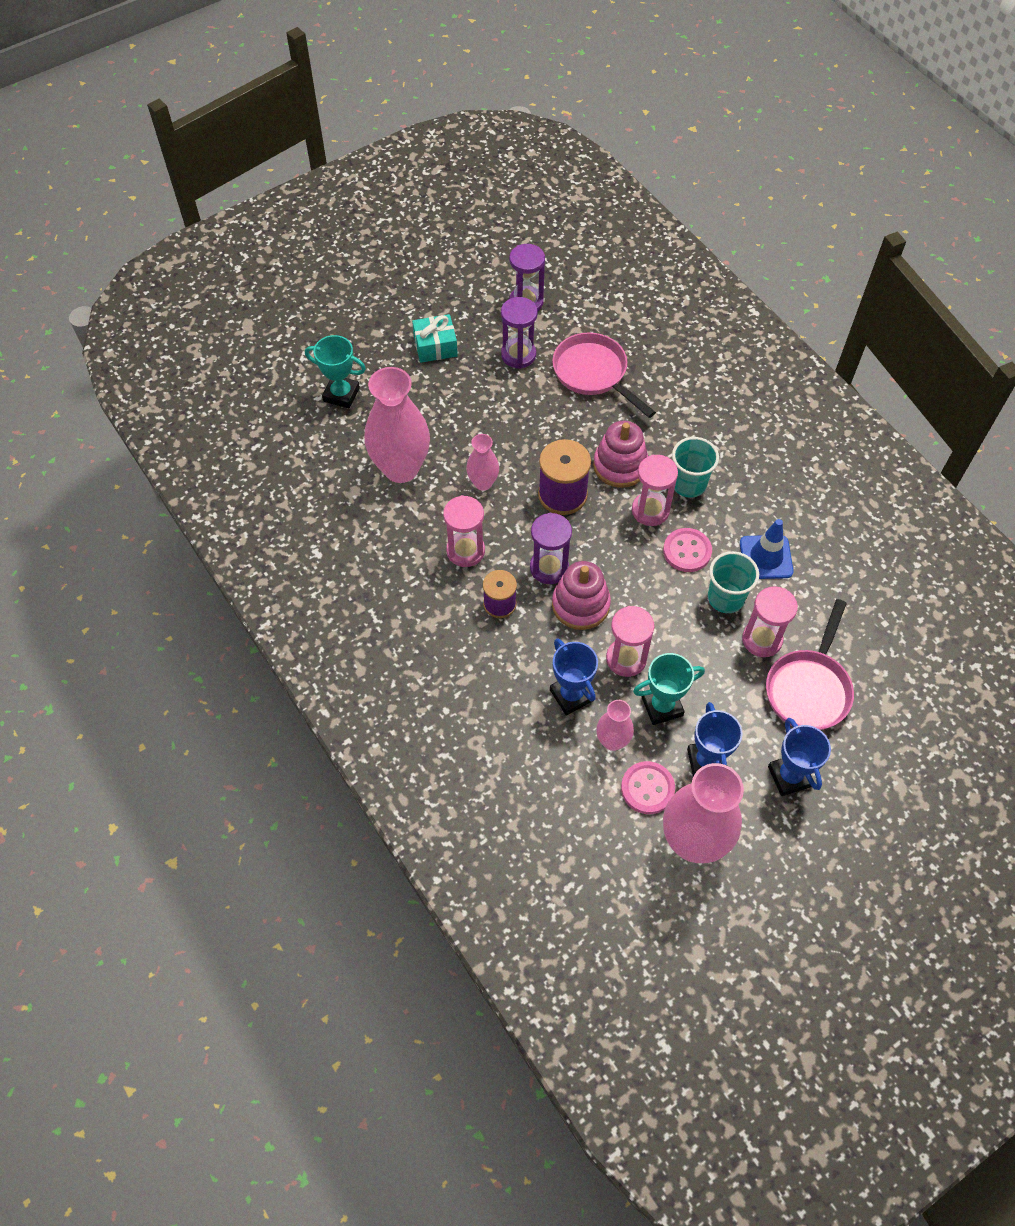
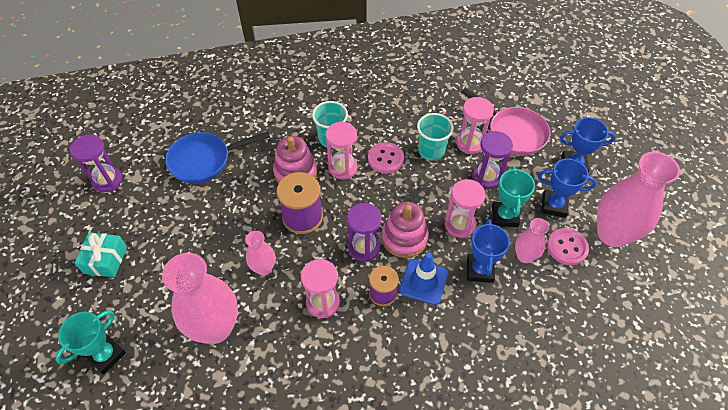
camera: 70 degrees left, 5 degrees down
(518, 355) = (155, 203): purple hourglass -> purple hourglass (486, 177)
(571, 695) = (479, 270): blue trophy -> blue trophy turned 75 degrees counterclockwise
(593, 374) = (205, 160): pink pan -> blue pan
(766, 557) = (408, 119): blue traffic cone -> blue traffic cone (423, 282)

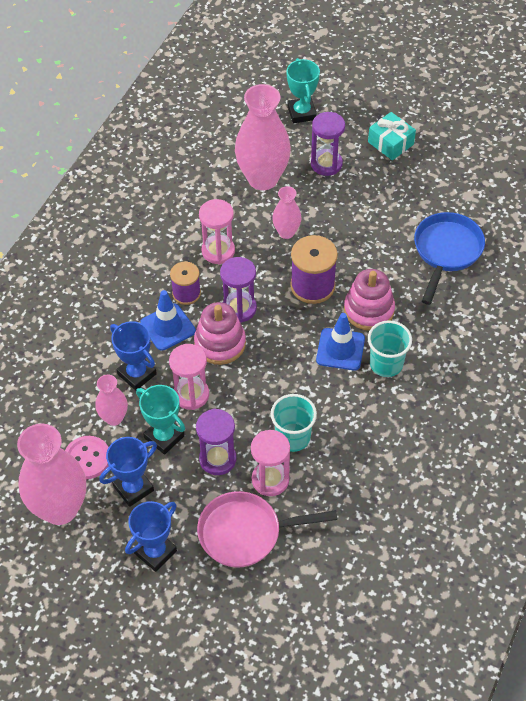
camera: 130 degrees right, 0 degrees up
(107, 180) = (482, 176): purple hourglass -> purple hourglass (326, 164)
(342, 168) = (340, 349): pink hourglass -> blue traffic cone
(385, 159) = (319, 391): pink button -> none

